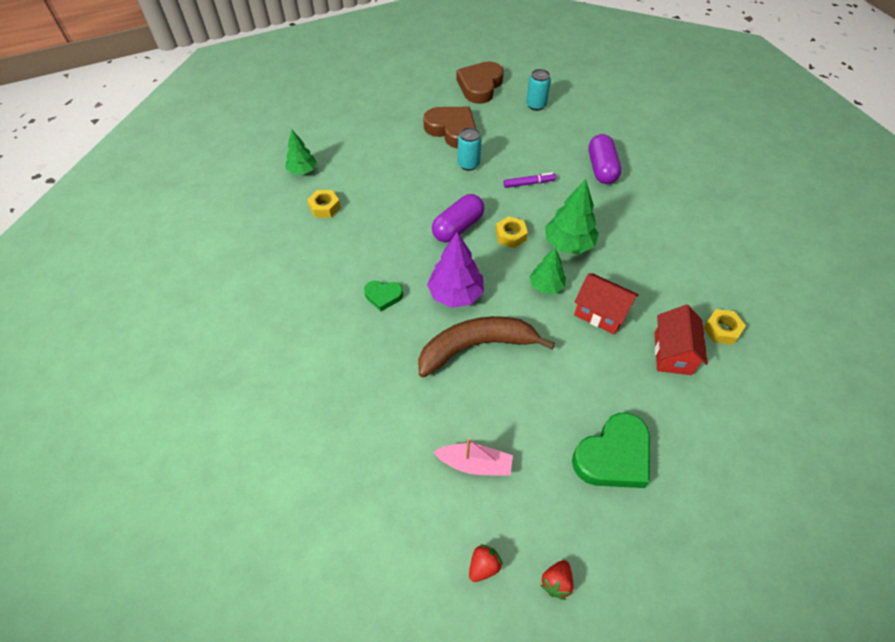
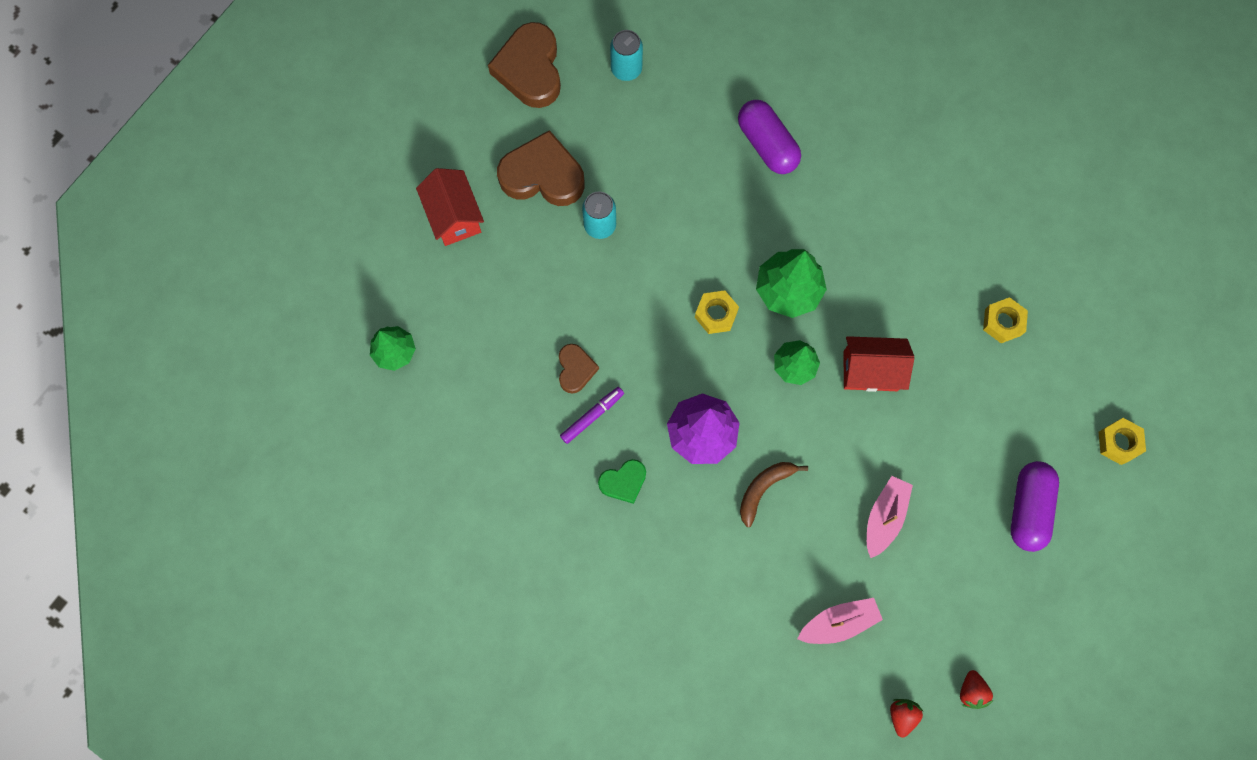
camera: 30 degrees left, 20 degrees up
(324, 207) = (466, 394): yellow nut -> yellow nut (1118, 442)
(400, 224) = (575, 369): none -> brown heart
(458, 227) = (647, 335): purple capsule -> purple capsule (1028, 508)
(476, 346) = (764, 489): brown banana -> brown banana, size x0.52
(529, 183) = (692, 218): purple marker -> purple marker (592, 416)
(556, 410) = (884, 517): none -> pink boat
(613, 456) = (962, 537): green heart -> none
(672, 353) = (966, 381): red house -> red house (454, 216)

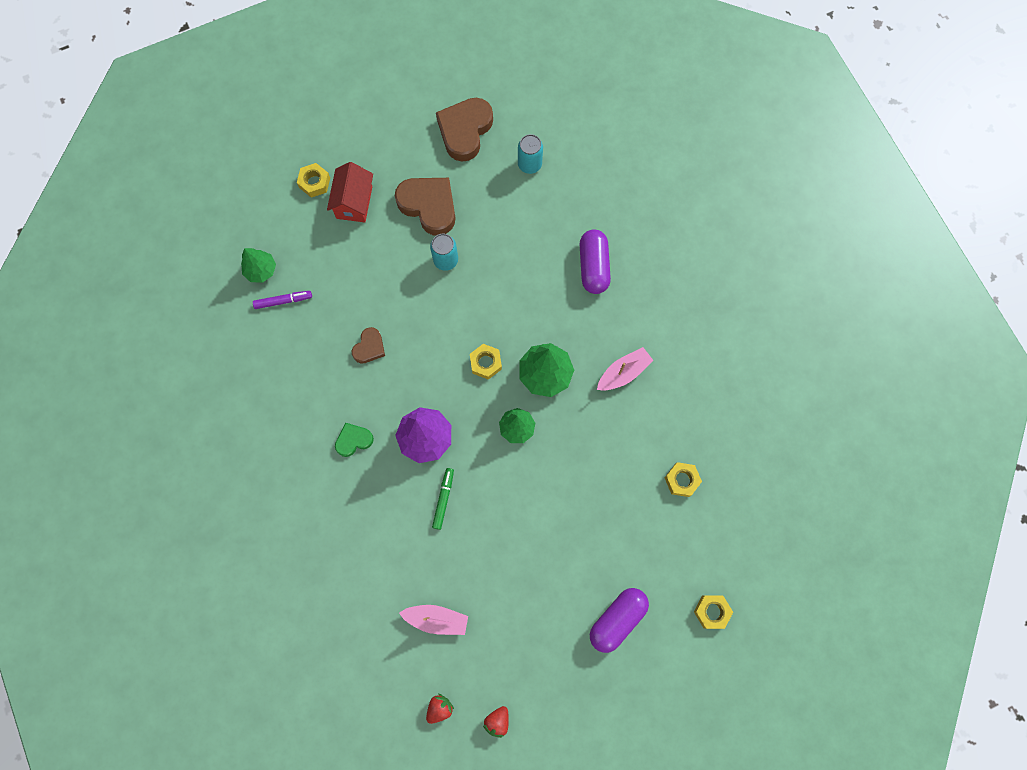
camera: 30 degrees right, 0 degrees up
(393, 218) = (314, 182): none -> yellow nut
(592, 416) = (361, 385): purple marker -> purple marker (283, 301)
(623, 482) = (353, 440): green heart -> green heart turned 150 degrees clockwise
(764, 489) = (443, 499): brown banana -> green marker
(870, 371) = (567, 461): red house -> none
(884, 517) = (513, 566): pink boat -> pink boat (623, 372)

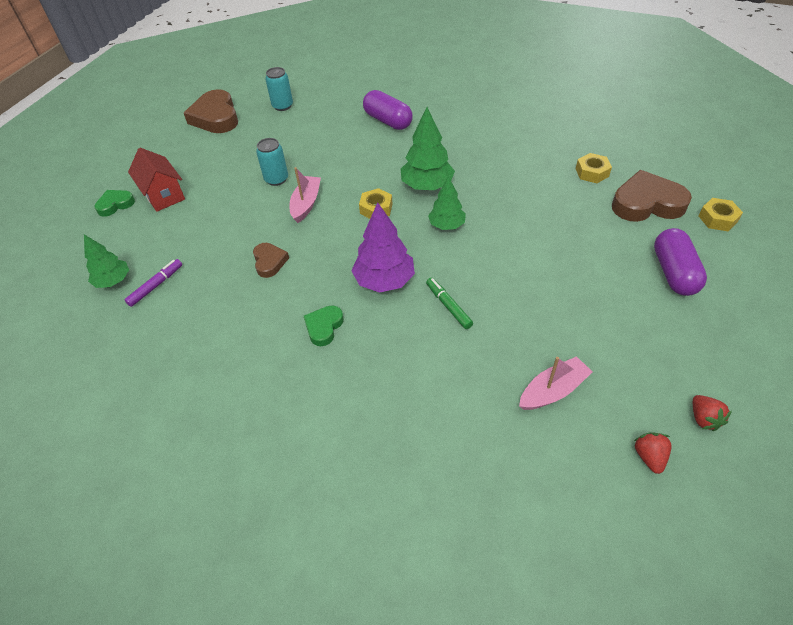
camera: 40 degrees left, 25 degrees down
(314, 182) = (115, 204): yellow nut -> green heart
(429, 206) = (230, 163): brown heart -> brown heart (647, 203)
(623, 372) = (477, 151): pink boat -> pink boat (306, 204)

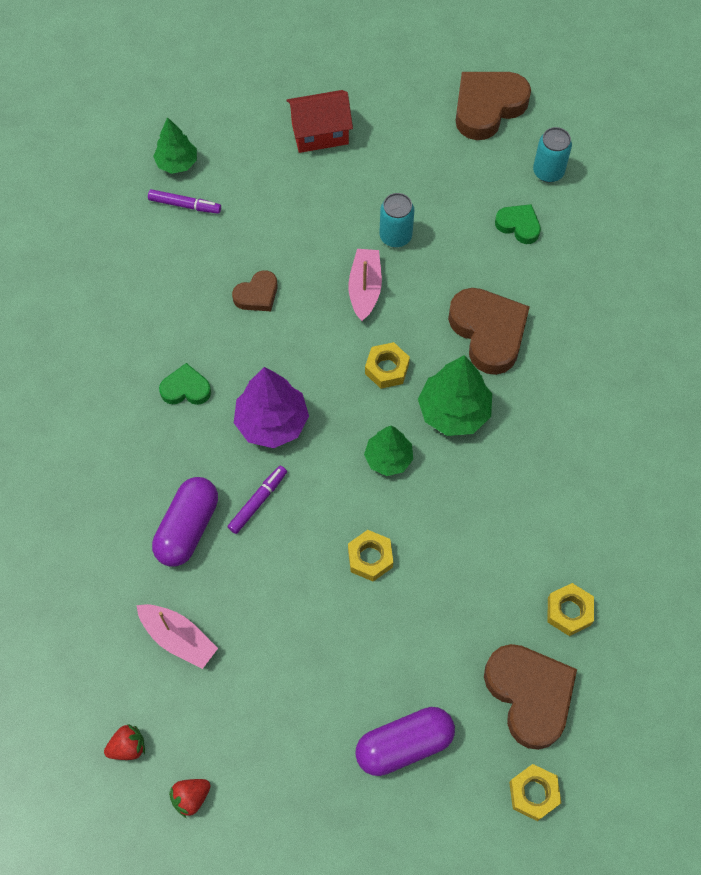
camera: 65 degrees right, 15 degrees up
(115, 204) = (285, 96): green heart -> green heart (518, 225)
(163, 195) = (320, 133): red house -> red house turned 45 degrees clockwise
(306, 204) = (365, 289): pink boat -> pink boat turned 75 degrees counterclockwise
(378, 157) = (488, 332): none -> brown heart
(388, 121) = (573, 314): purple capsule -> purple capsule (188, 528)
(448, 306) = (258, 501): green marker -> purple marker
(521, 254) = (370, 558): none -> yellow nut

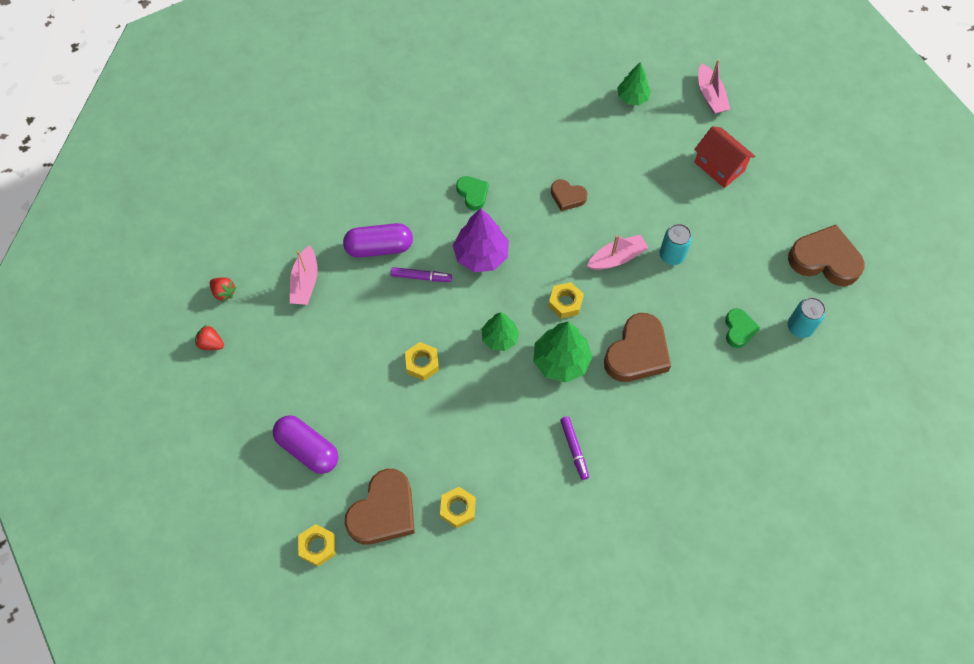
camera: 60 degrees right, 0 degrees up
(185, 205) = (604, 119): purple marker -> purple marker (574, 449)
(229, 91) = (710, 96): none -> pink boat

